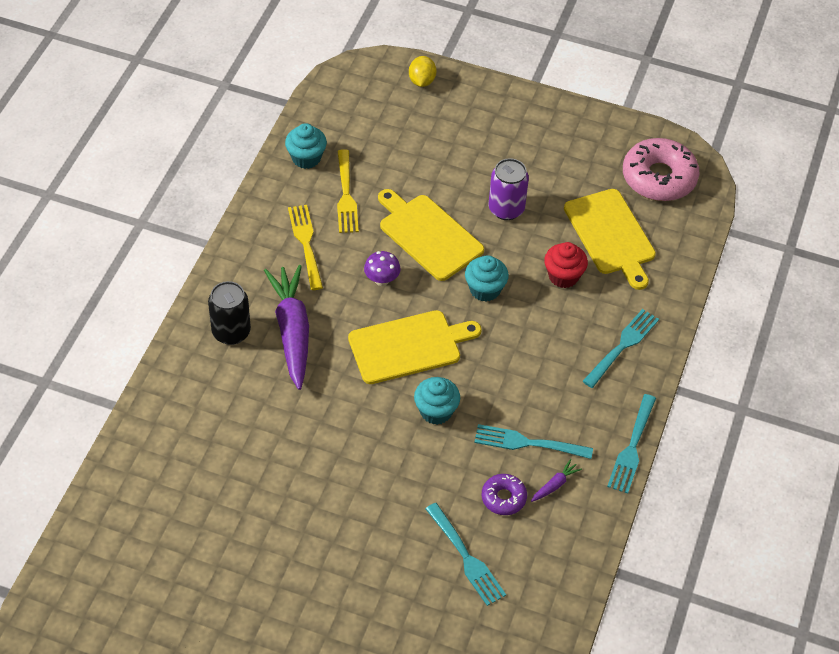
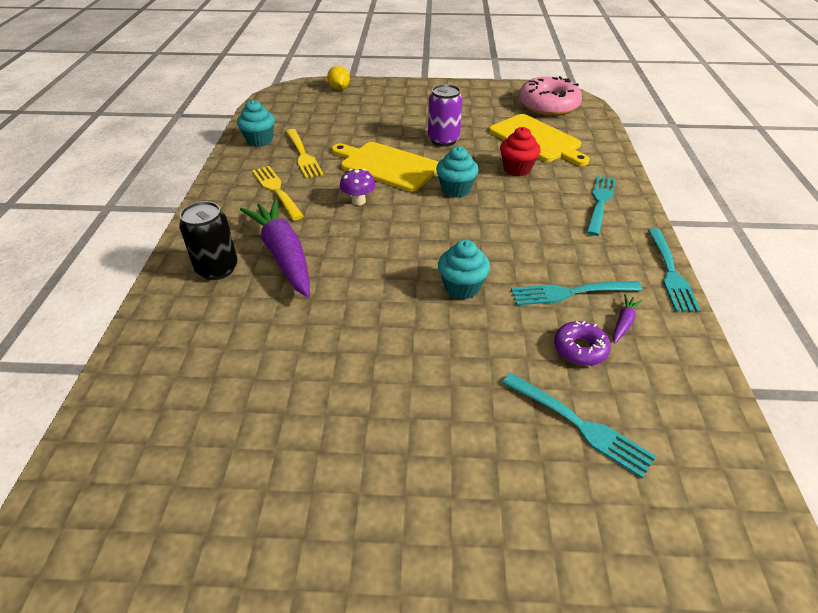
camera: 15 degrees left, 10 degrees down
(409, 346) = (407, 242): yellow cutting board -> none

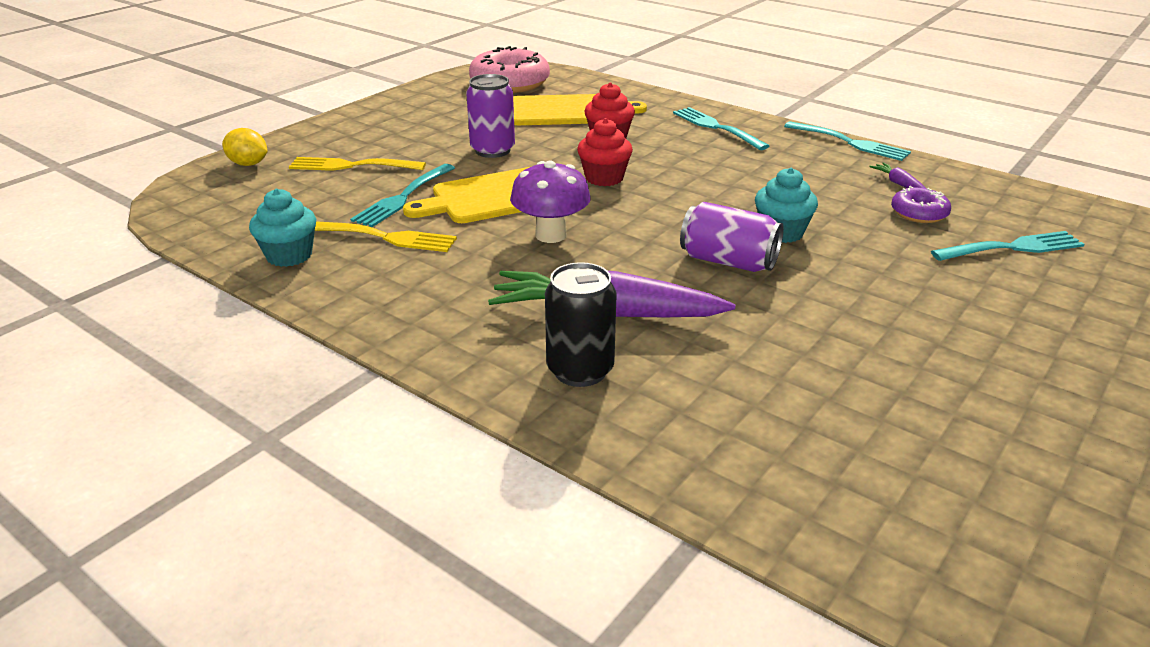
camera: 55 degrees left, 10 degrees down
(277, 191) = (448, 279): yellow fork -> yellow fork (353, 165)
(358, 201) = (551, 235): purple mushroom -> purple mushroom, size x1.54
(394, 278) = (728, 261): none -> purple can
(456, 189) = (604, 178): turquoise cupcake -> red cupcake
(571, 292) = (838, 188): turquoise fork -> turquoise fork (403, 197)

